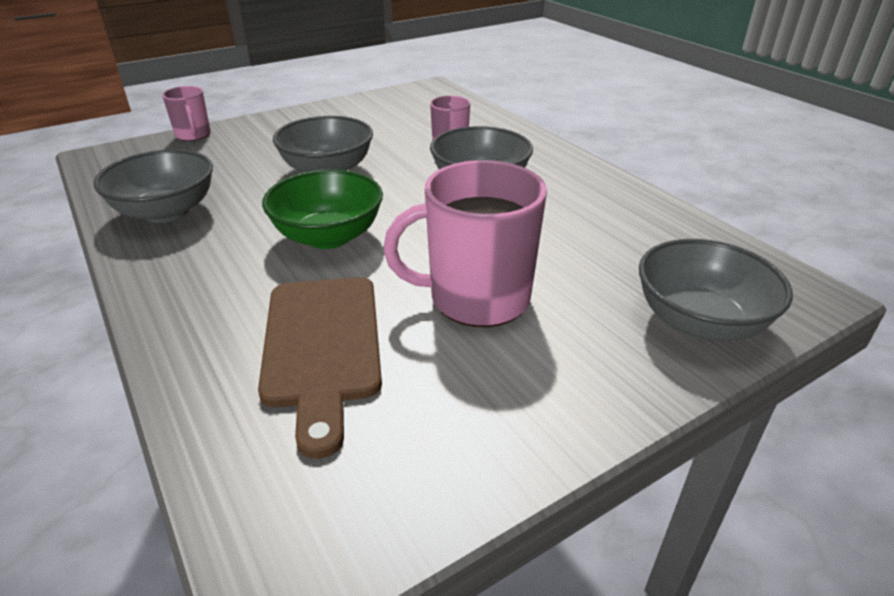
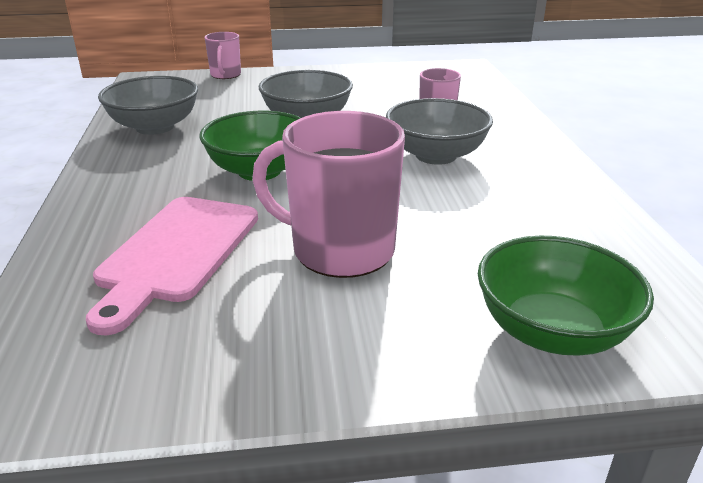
camera: 25 degrees right, 5 degrees down
(322, 346) = (176, 253): brown cutting board -> pink cutting board
(699, 321) = (552, 331): grey bowl -> green bowl

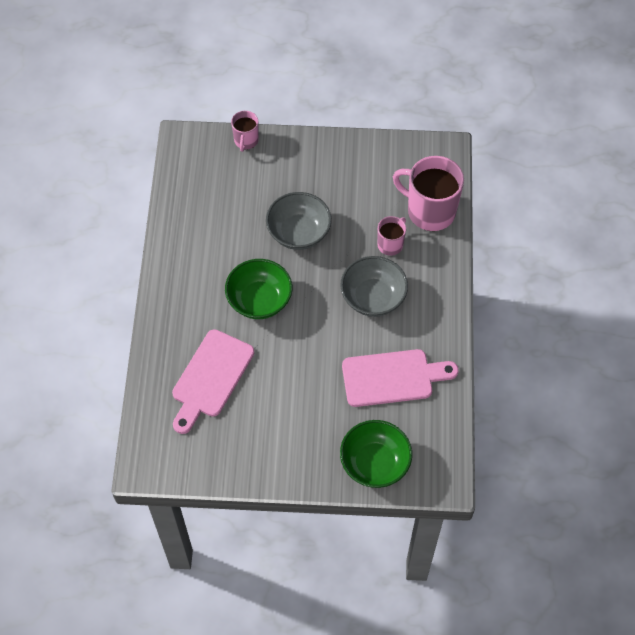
camera: 10 degrees right, 30 degrees up
(155, 127) = (194, 229): grey bowl -> none
(340, 250) = (293, 389): pink mug -> pink mug (430, 211)
(513, 221) = (392, 377): none -> pink cutting board

